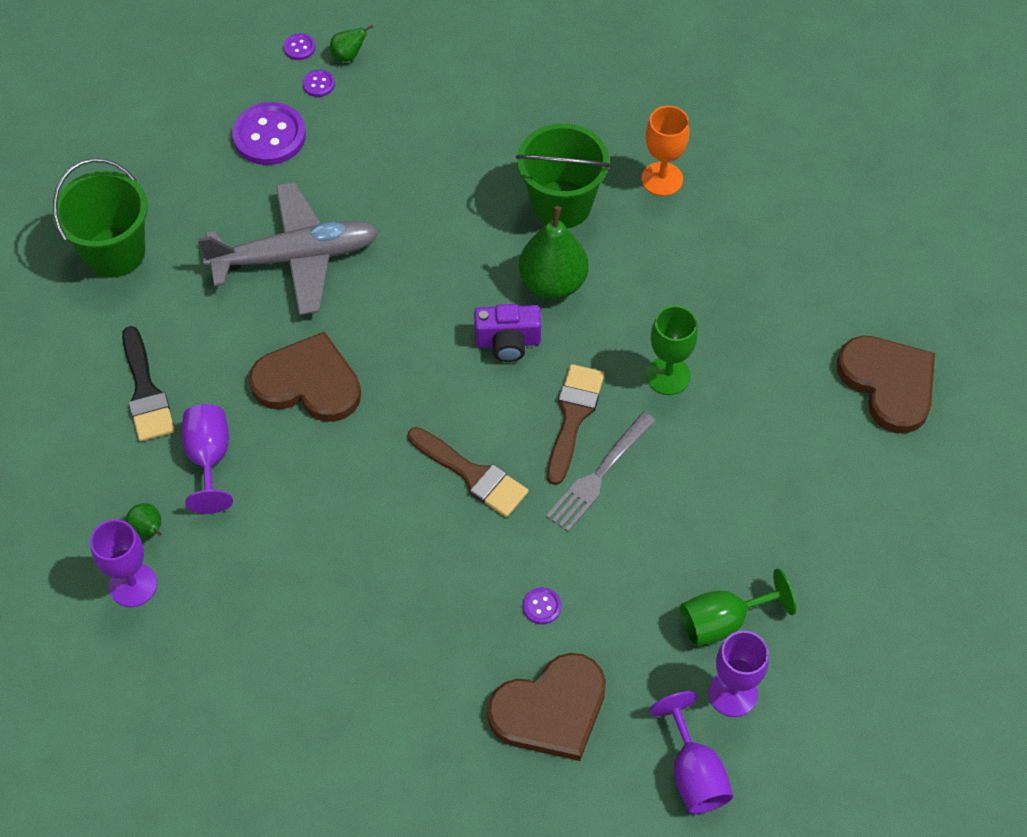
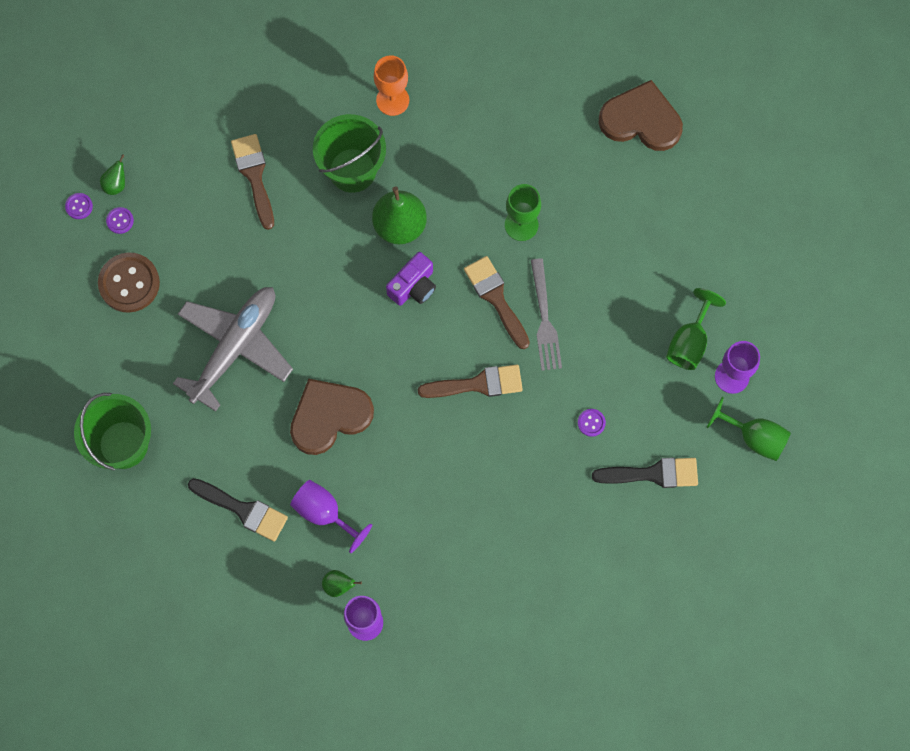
camera: 45 degrees left, 15 degrees up
(269, 136) = (129, 283): purple button -> brown button
(470, 141) = (254, 176): none -> brown brush
(551, 710) = (652, 474): brown heart -> black brush
(694, 773) = (754, 437): purple goblet -> green goblet

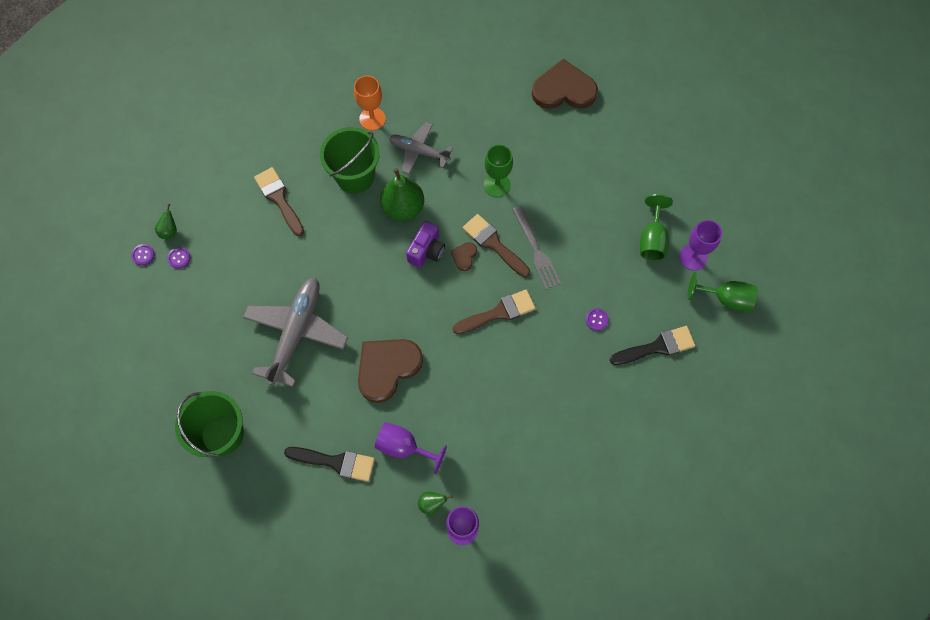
camera: 15 degrees left, 5 degrees down
(129, 283) = (197, 304): brown button -> none
(438, 157) = (418, 151): none -> grey plane
(456, 304) = (464, 256): none -> brown heart

